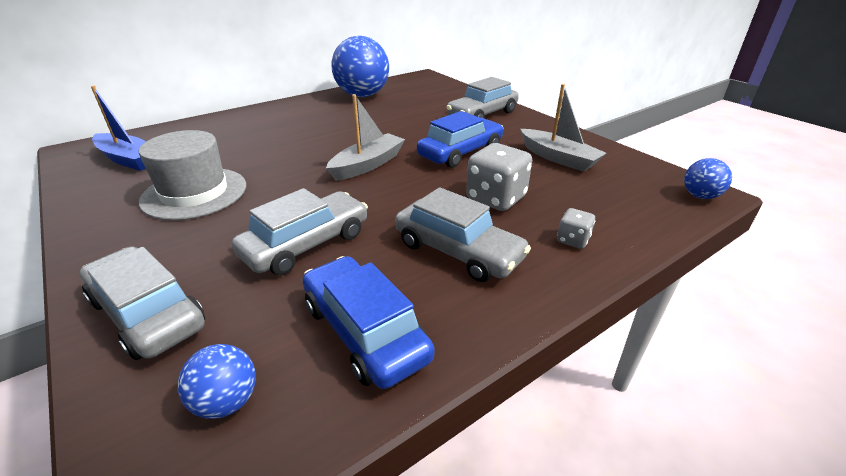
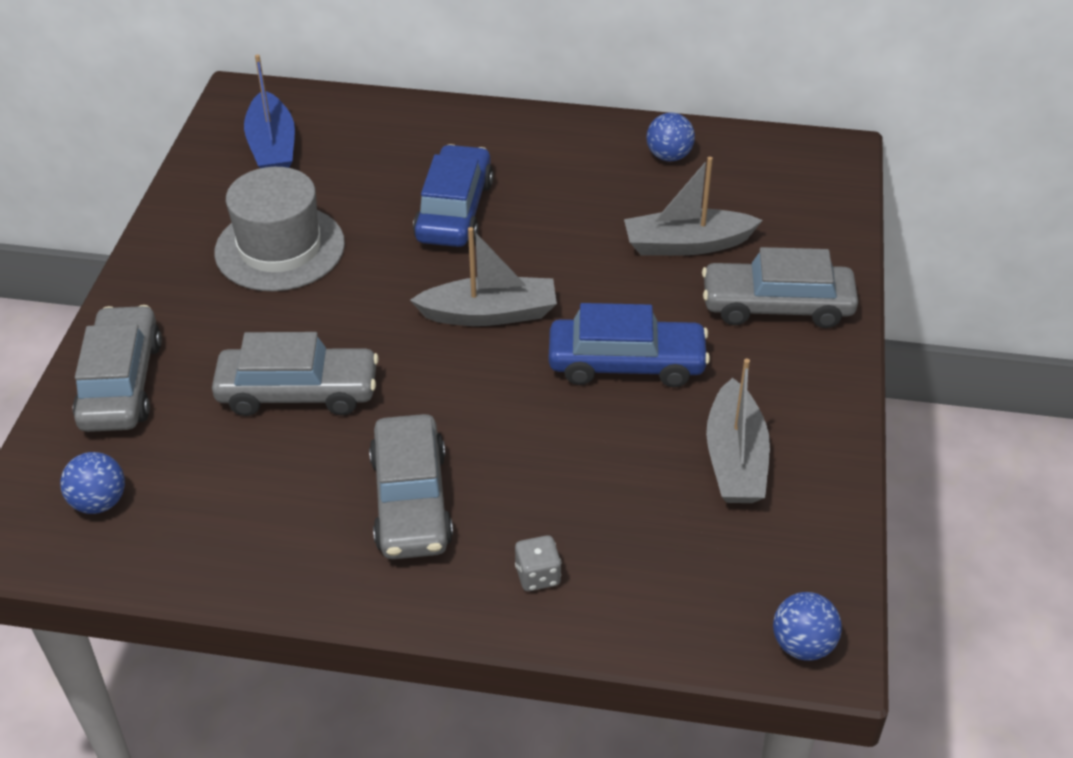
camera: 45 degrees right, 10 degrees up
(362, 95) = (669, 156): blue ball -> blue ball, size x0.46
(364, 331) = (236, 519): blue car -> blue car (454, 210)
(416, 113) = (686, 244): none -> grey boat
(496, 198) = (551, 465): grey dice -> none

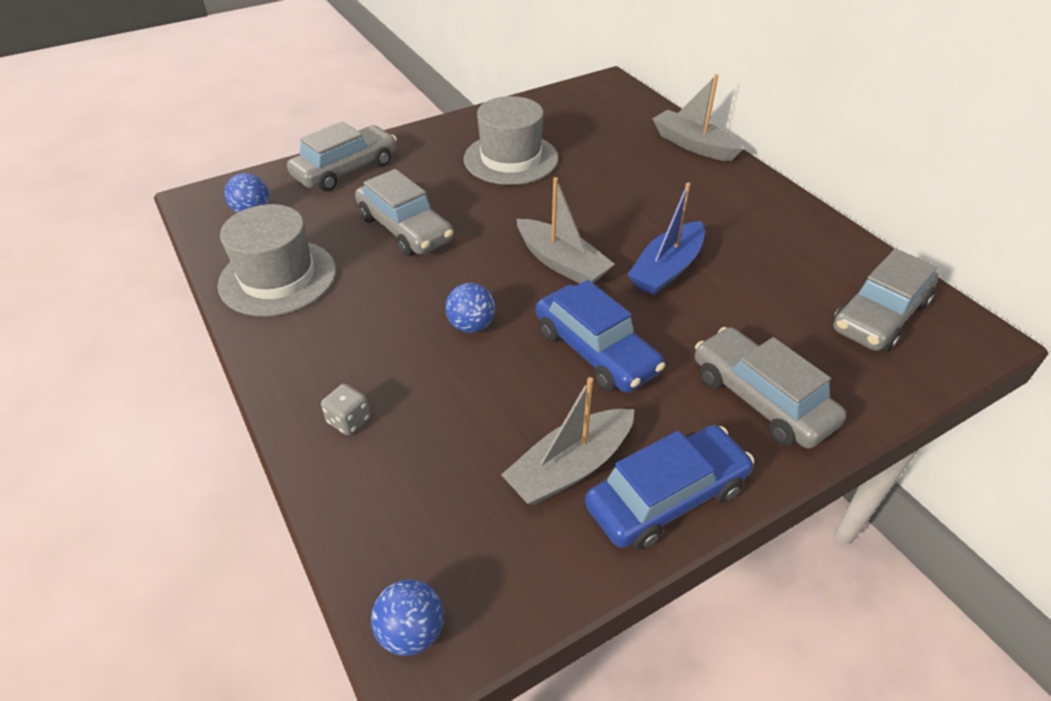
camera: 50 degrees right, 0 degrees up
(257, 533) = (278, 277): none -> grey hat
(272, 147) = (585, 112): blue boat -> blue boat (667, 269)
(411, 501) = (361, 323): grey car -> grey car (879, 316)
(454, 210) = (631, 198): blue car -> blue car (666, 497)
(669, 156) = (825, 255): blue ball -> blue ball (471, 325)
(686, 244) = (753, 314): grey boat -> grey boat (693, 145)

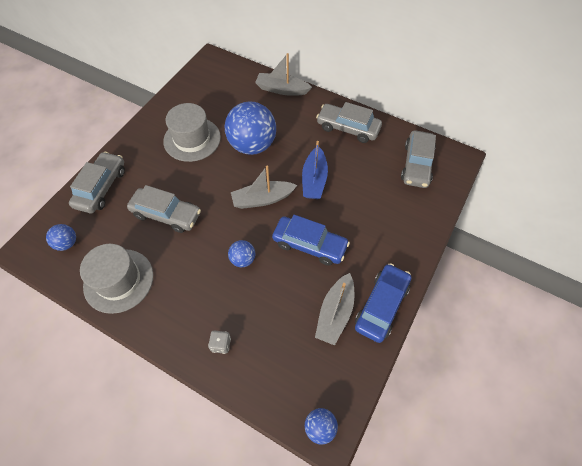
camera: 30 degrees left, 15 degrees up
(562, 263) = (262, 199): grey boat -> grey boat turned 150 degrees clockwise
(596, 194) = (252, 145): none -> blue ball
(761, 399) = (392, 235): grey car -> grey car (348, 128)

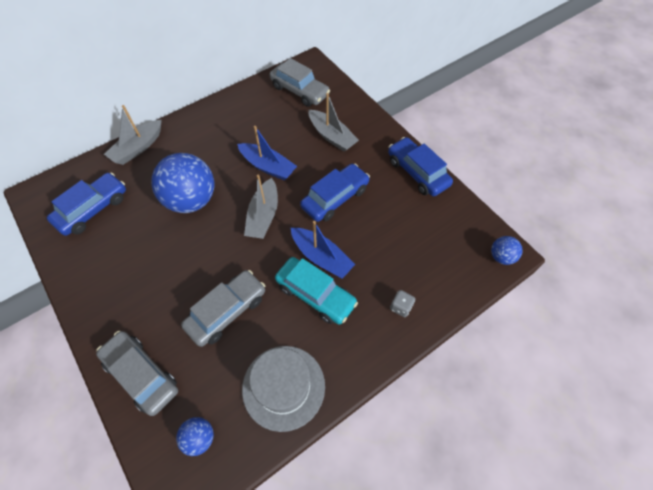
camera: 65 degrees left, 0 degrees up
(192, 139) = (141, 253): grey hat -> none
(205, 270) = (315, 294): none -> turquoise car
(215, 94) = (93, 209): none -> blue car
(243, 259) = (321, 257): blue ball -> blue boat
(335, 313) = (409, 206): grey boat -> grey boat (332, 136)
(348, 128) = (227, 118): grey car -> none

